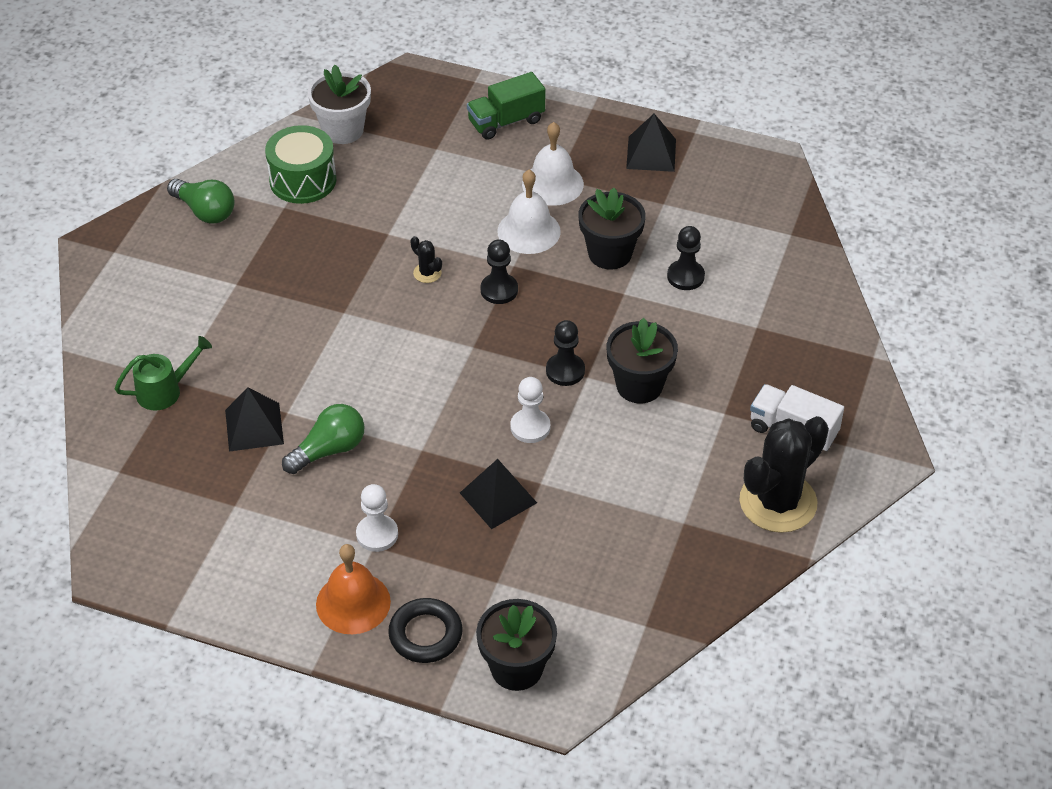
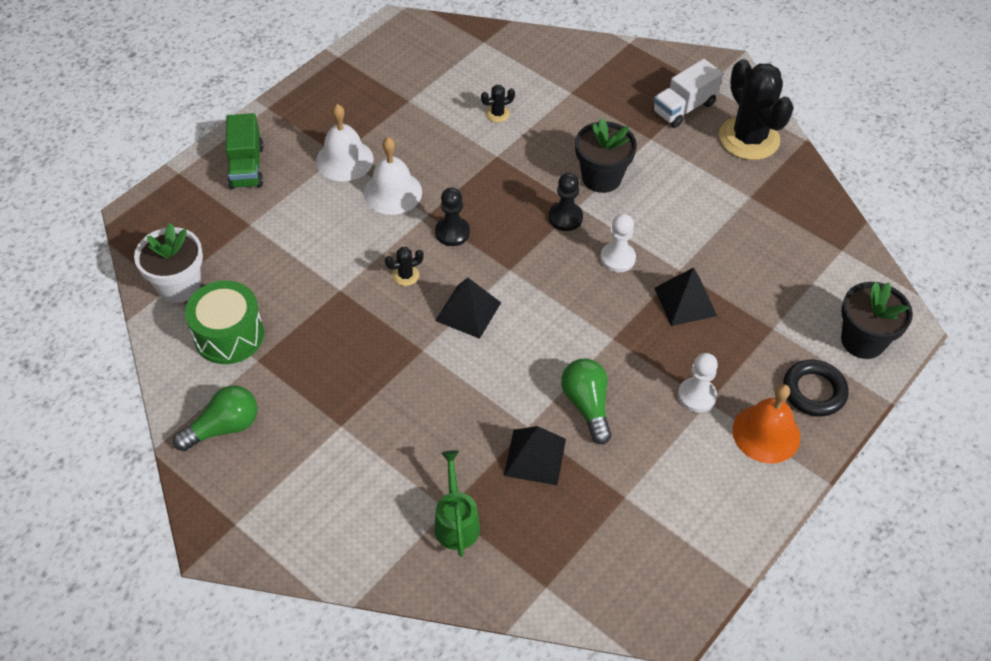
camera: 70 degrees left, 5 degrees up
(610, 253) = (448, 150): black flower pot -> none
(651, 153) = (346, 89): black pyramid -> black pyramid (468, 311)
(685, 276) = (497, 114): black pawn -> black cactus

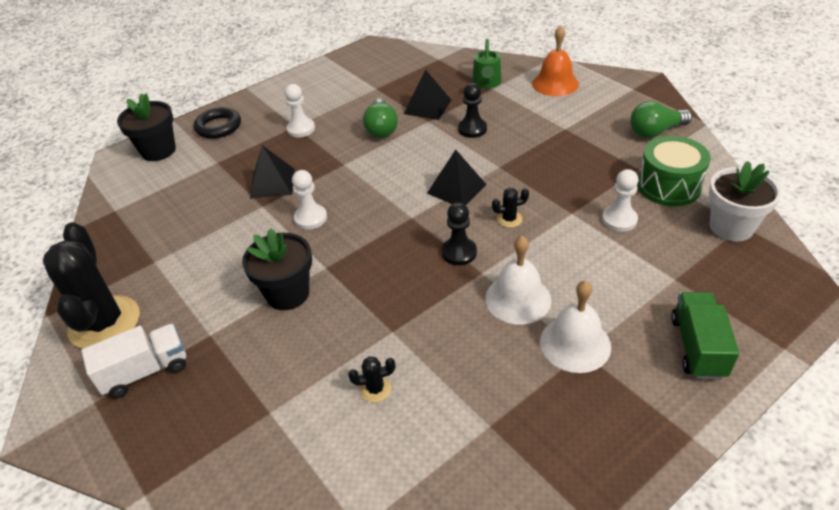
camera: 165 degrees left, 10 degrees down
(291, 285) = (619, 220): none -> white pawn
(565, 217) = (343, 257): black pawn -> black pawn (472, 129)
(766, 433) = (267, 109): orange bell -> orange bell (555, 83)

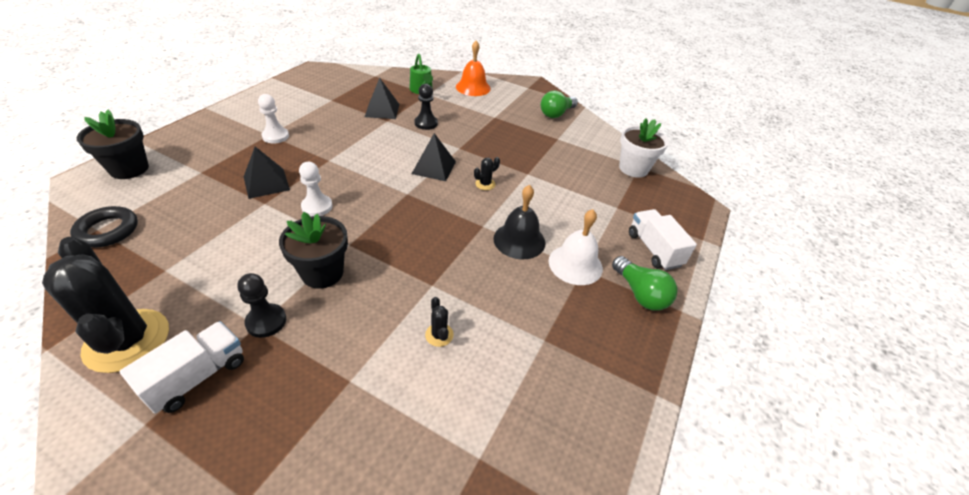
camera: 30 degrees left, 0 degrees up
(218, 127) = (189, 142): black ring -> black ring (108, 230)
(375, 389) = (439, 335): black cactus -> black cactus turned 75 degrees counterclockwise
(381, 128) = (350, 129): green light bulb -> green light bulb (640, 293)
(459, 252) = (458, 214): black pawn -> black pawn (266, 321)
(518, 299) = (519, 240): white bell -> black bell
(619, 220) = (562, 174): white pawn -> none
(668, 186) = (582, 148): green drum -> none
(697, 347) = (654, 249): green truck -> white truck

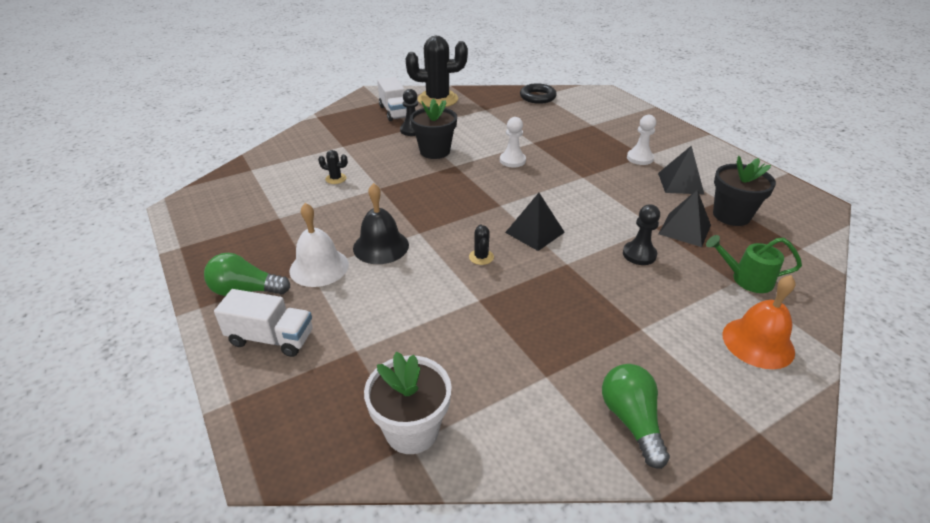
camera: 125 degrees right, 5 degrees down
(129, 169) = (610, 103): black flower pot -> black flower pot (731, 215)
(266, 183) = (561, 146): black pyramid -> black pyramid (680, 183)

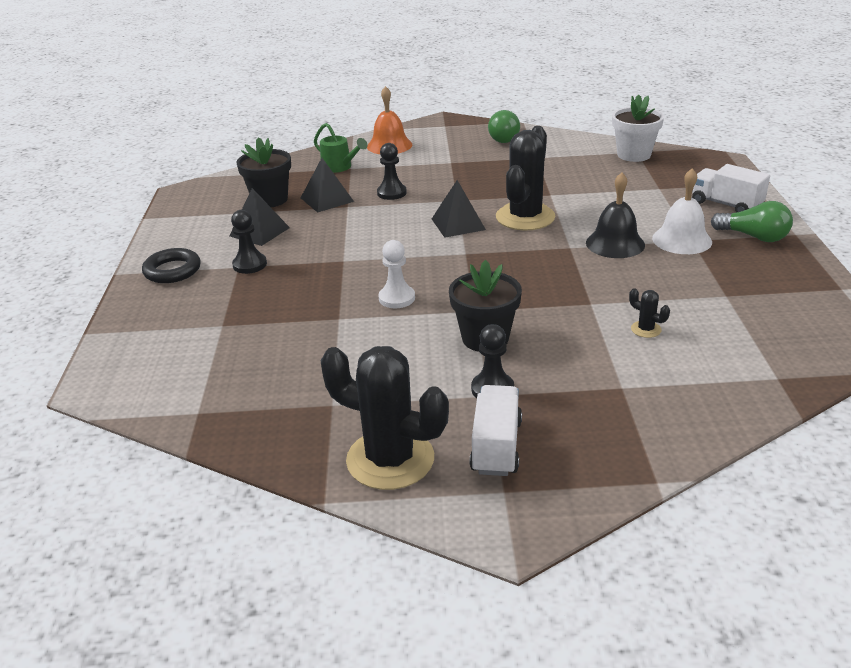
camera: 150 degrees left, 5 degrees down
(481, 257) = (525, 217): black cactus -> black cactus, size x2.48
(537, 97) = (212, 408): black ring -> black ring (172, 270)
(639, 158) = (250, 265): white pawn -> black pawn

